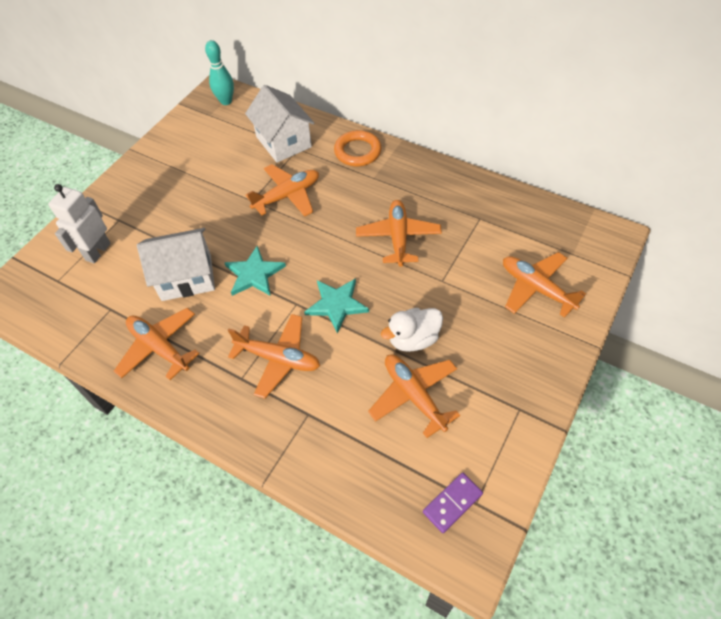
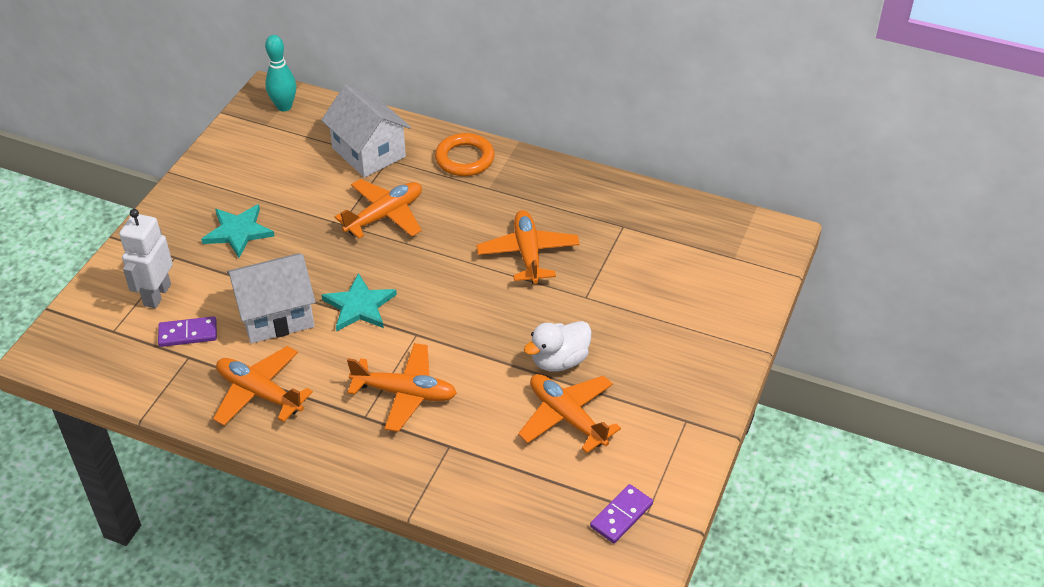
camera: 10 degrees left, 10 degrees down
(114, 288) = (188, 333): none -> purple domino
(337, 305) = (465, 331): turquoise star -> turquoise star (238, 232)
(536, 288) = (695, 297): orange plane -> none

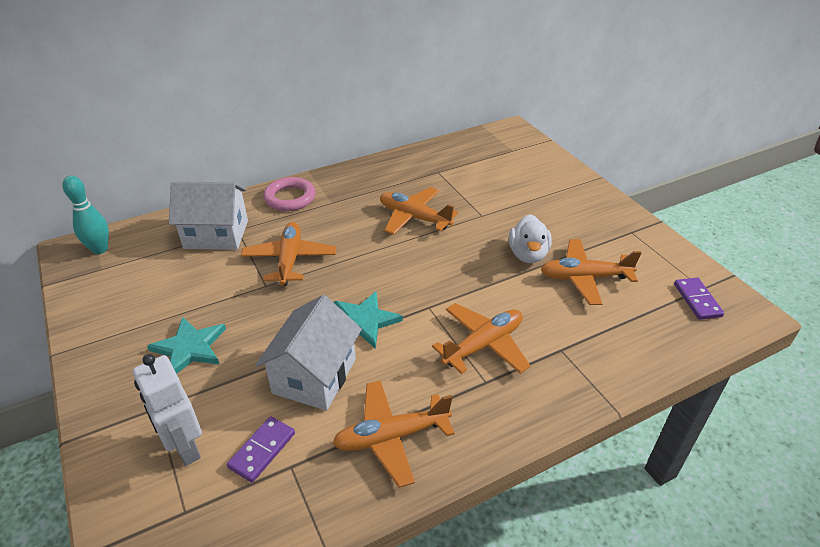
camera: 50 degrees left, 5 degrees down
(464, 159) = (290, 198): orange ring -> pink ring

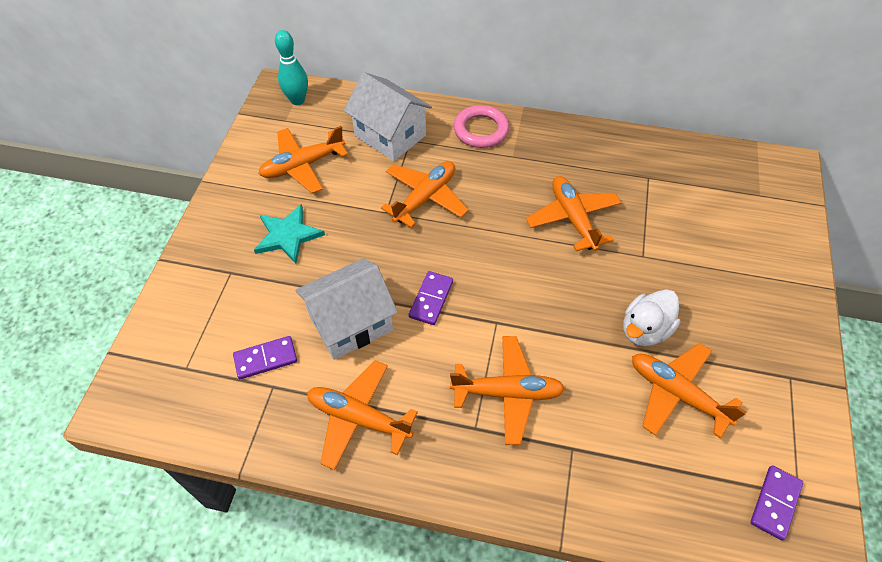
camera: 40 degrees right, 15 degrees up
(153, 292) = (302, 165): none -> orange plane
(185, 447) = (222, 318): white robot -> none
(364, 321) = (431, 299): turquoise star -> purple domino

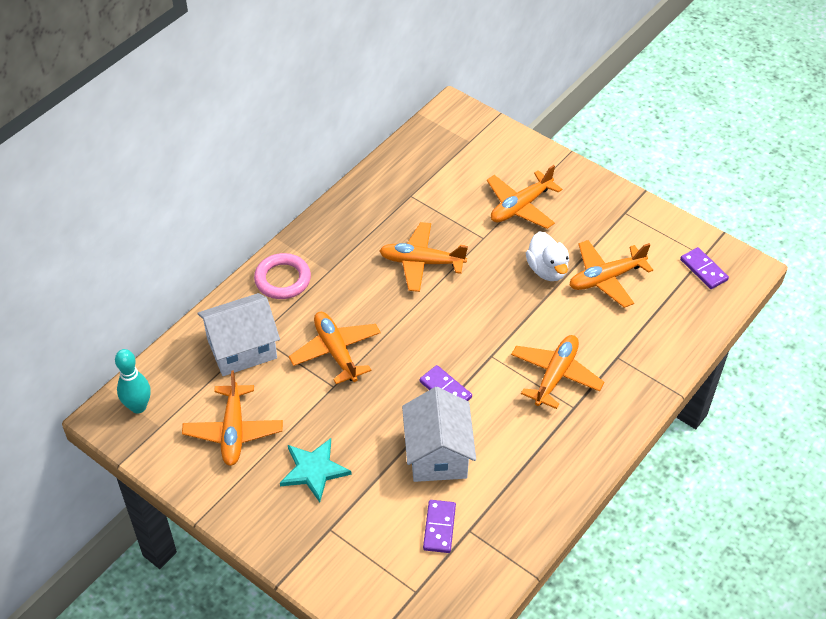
camera: 65 degrees left, 5 degrees down
(358, 418) = (528, 479): orange plane -> orange plane (520, 206)

